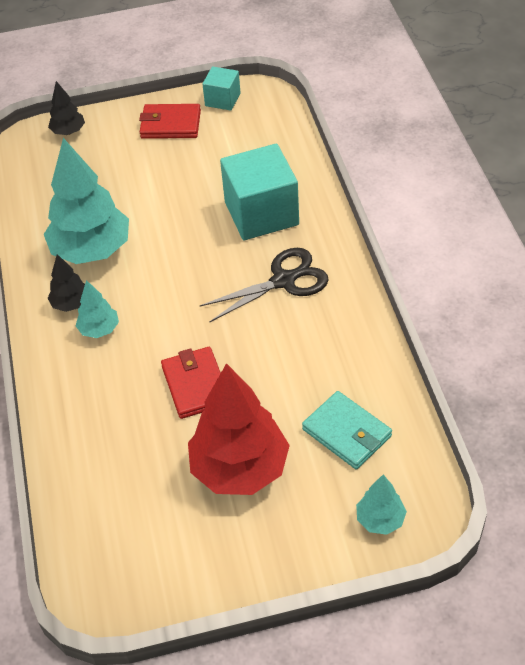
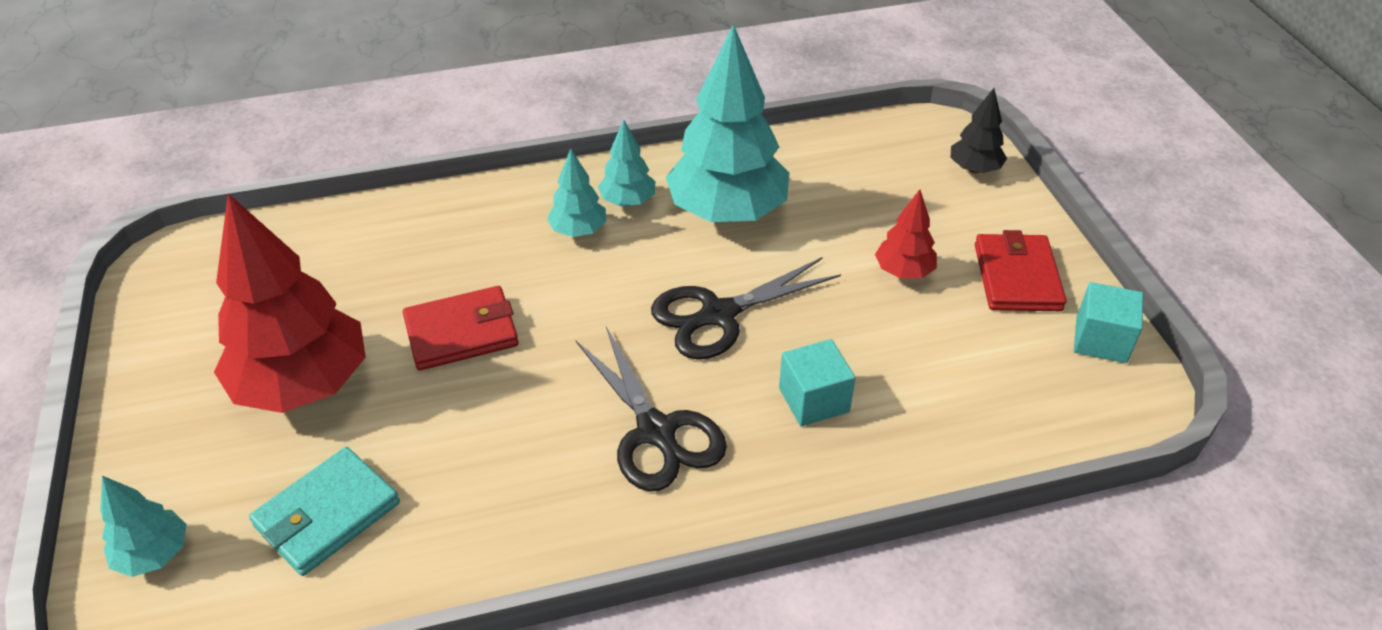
camera: 85 degrees right, 5 degrees down
(71, 304) = (628, 201): black tree -> turquoise tree
(160, 170) = (903, 272): none -> red tree
(190, 254) = (718, 315): none -> black scissors
(261, 213) = (813, 400): turquoise cube -> turquoise cube, size x0.53

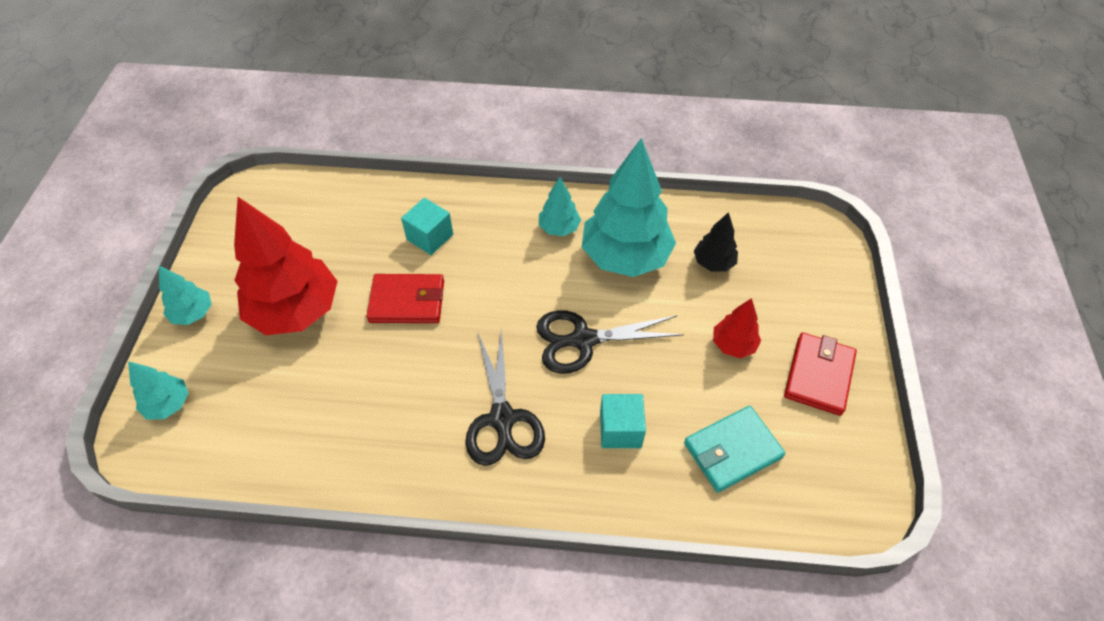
camera: 20 degrees right, 10 degrees up
(327, 514) = (275, 411): turquoise wallet -> turquoise wallet (732, 450)
(578, 231) = (515, 243): turquoise tree -> turquoise tree (193, 314)
(974, 169) = (829, 271): black tree -> black tree (713, 263)
(1101, 340) = (859, 450): turquoise cube -> turquoise cube (430, 237)

